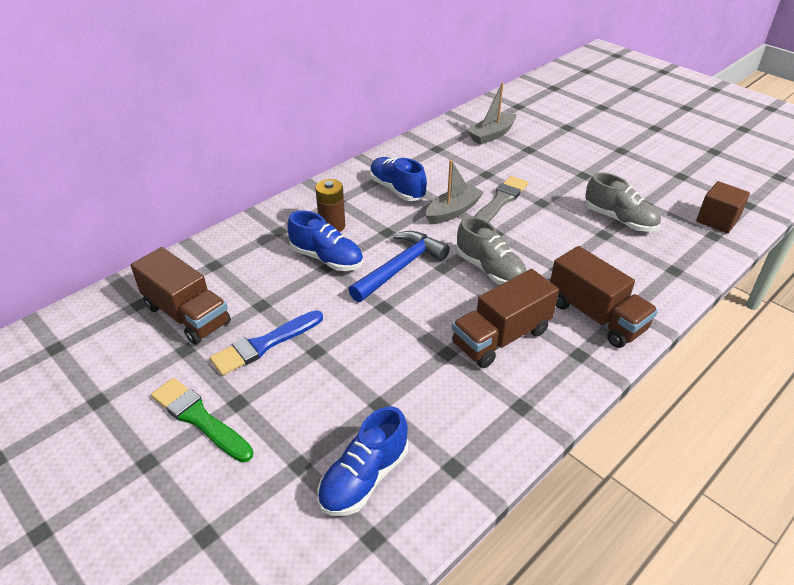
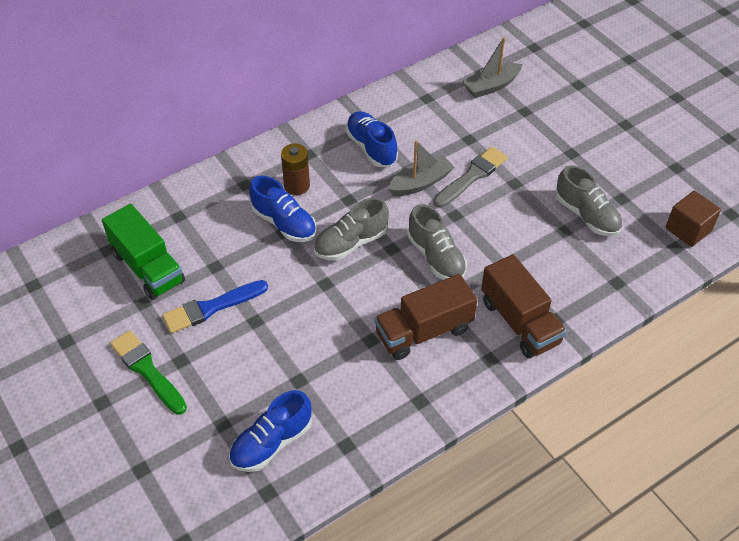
camera: 10 degrees right, 10 degrees up
(187, 315) = (148, 267): brown truck -> green truck
(400, 267) = (351, 243): blue hammer -> grey shoe

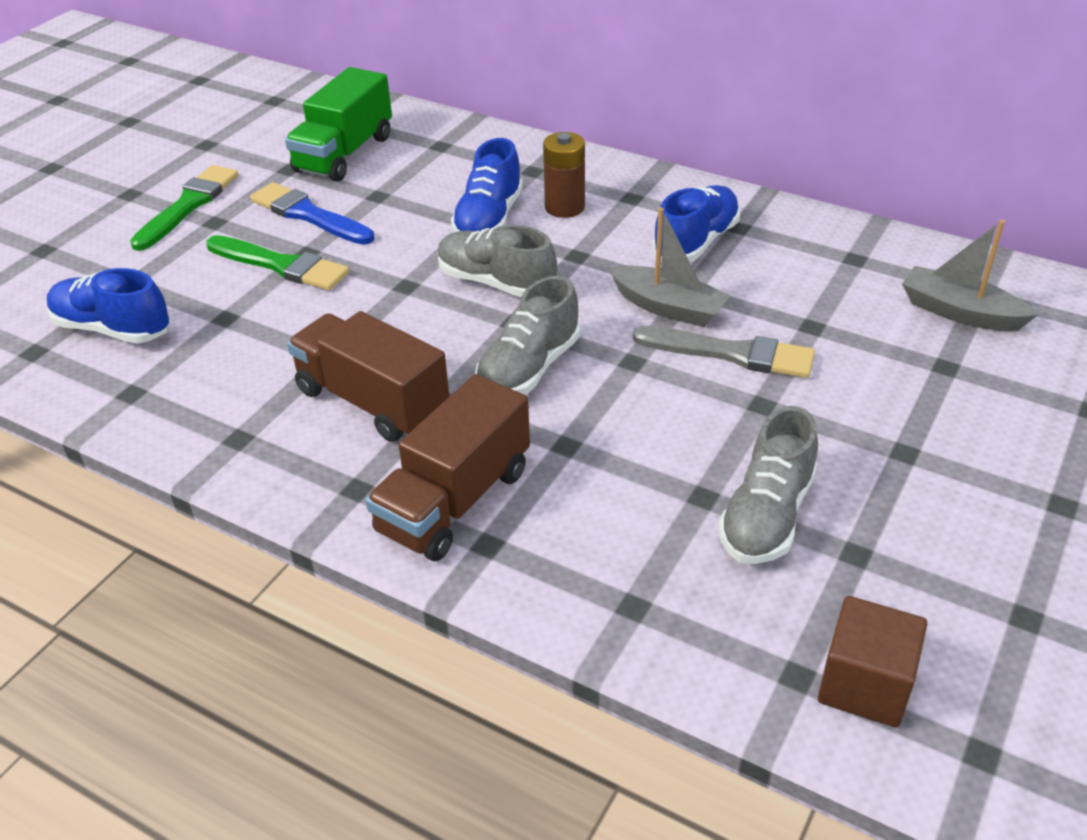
camera: 65 degrees right, 10 degrees down
(261, 337) = (281, 265): none -> green brush

